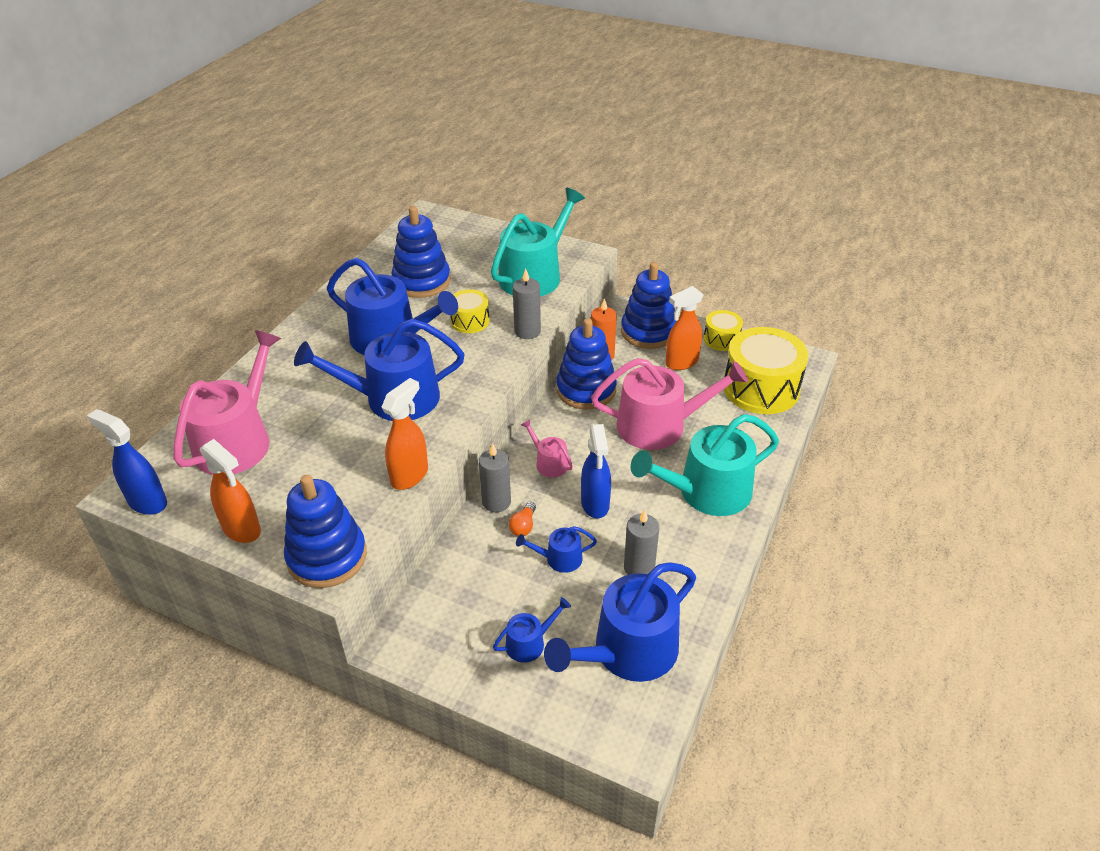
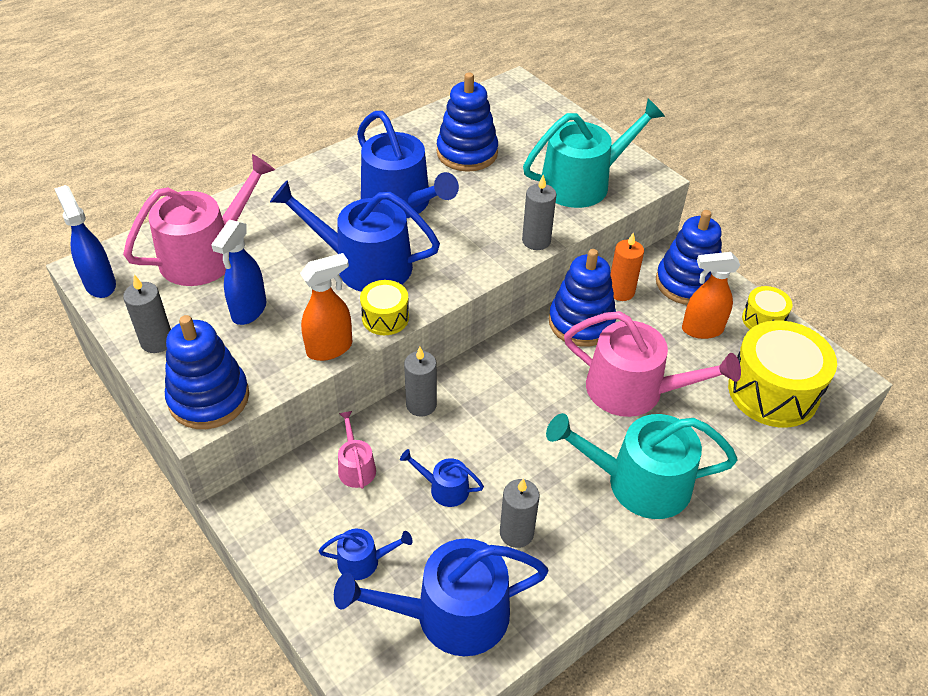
camera: 25 degrees right, 5 degrees up
(242, 529) = (157, 341): orange spray bottle -> grey candle
(470, 321) = (487, 210): yellow drum -> yellow drum (385, 318)
(523, 526) = (431, 440): orange light bulb -> none
(549, 463) = (496, 385): pink watering can -> pink watering can (356, 467)
(595, 504) = (514, 447): blue spray bottle -> blue spray bottle (249, 311)

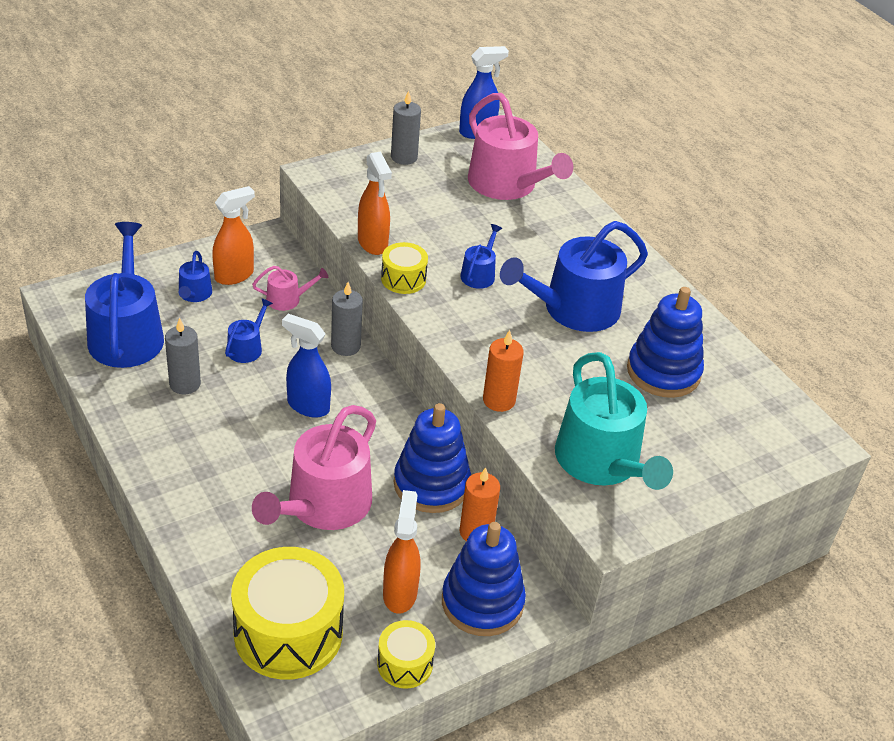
camera: 95 degrees right, 5 degrees down
(209, 398) = (334, 179): blue stacking toy -> none
(249, 311) = (430, 203): blue spray bottle -> blue spray bottle (307, 406)
(321, 527) = (234, 275): none -> orange spray bottle
(364, 264) = (479, 274): blue watering can -> blue watering can, size x0.46
(536, 241) = (499, 400): grey candle -> orange candle
(638, 483) = (207, 479): turquoise watering can -> none

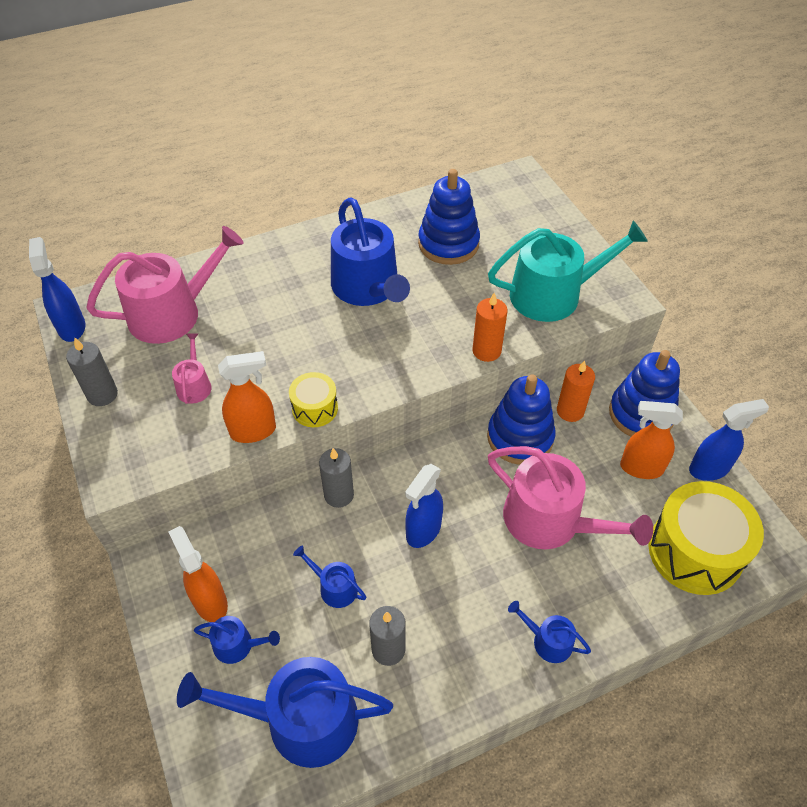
camera: 80 degrees left, 10 degrees up
(287, 299) = (259, 547): pink watering can -> pink watering can (194, 385)
(405, 664) = (709, 469): yellow drum -> blue spray bottle
(479, 274) = (313, 348): blue watering can -> blue watering can (548, 641)

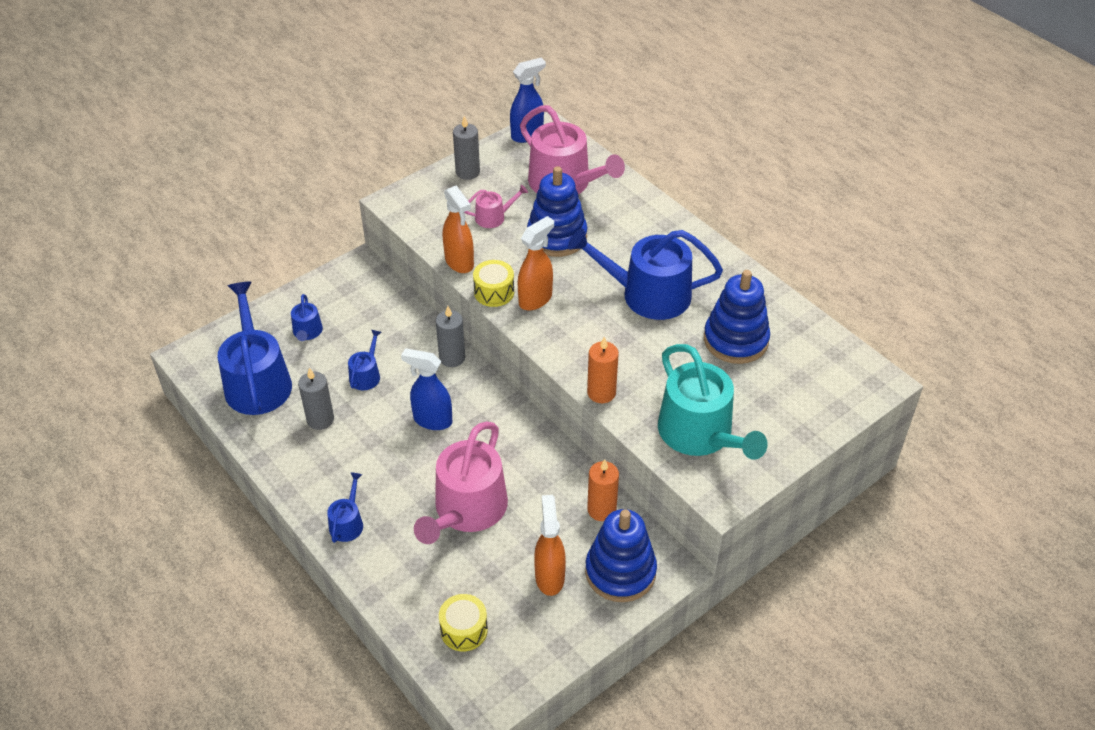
camera: 75 degrees right, 5 degrees down
(210, 601) = (338, 307): orange spray bottle -> orange spray bottle (535, 299)
(368, 288) = (647, 294): blue watering can -> blue watering can turned 45 degrees clockwise
(520, 437) = (554, 473): blue stacking toy -> blue stacking toy (557, 236)
(695, 551) = (464, 630): yellow drum -> yellow drum, size x0.51
(709, 469) = (567, 639): blue spray bottle -> none

